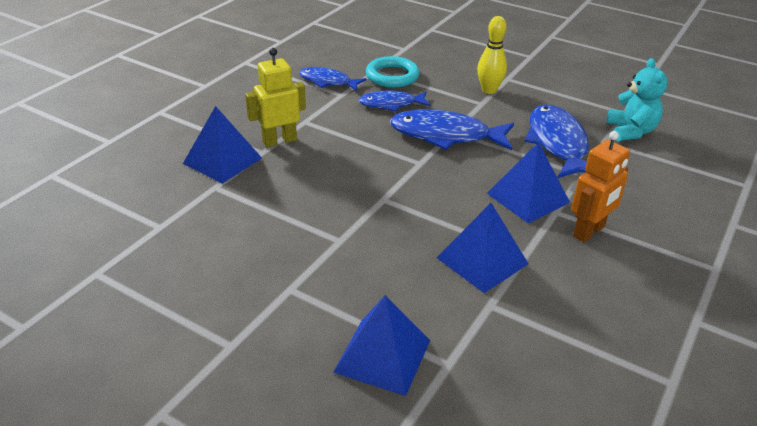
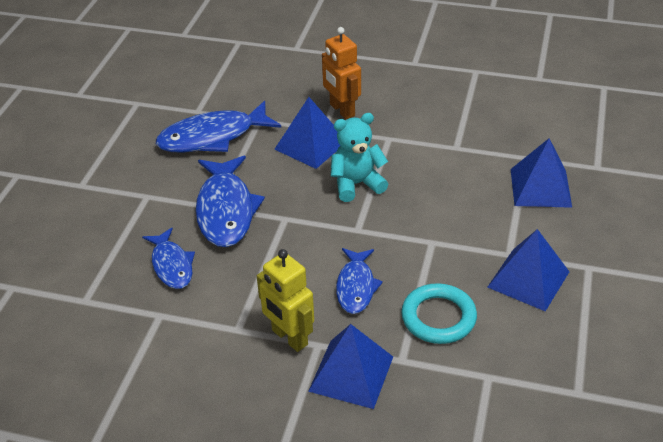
camera: 105 degrees left, 5 degrees up
(328, 82) = (129, 337): blue fish -> blue fish (356, 286)
(392, 76) = (98, 280): turquoise ring -> turquoise ring (438, 317)
(482, 261) = (409, 158): blue pyramid -> blue pyramid (528, 279)
(489, 90) = (115, 195): yellow bowling pin -> none
(589, 231) = (342, 110): orange robot -> orange robot turned 150 degrees counterclockwise
(631, 131) = (173, 98): turquoise teddy bear -> turquoise teddy bear (356, 184)

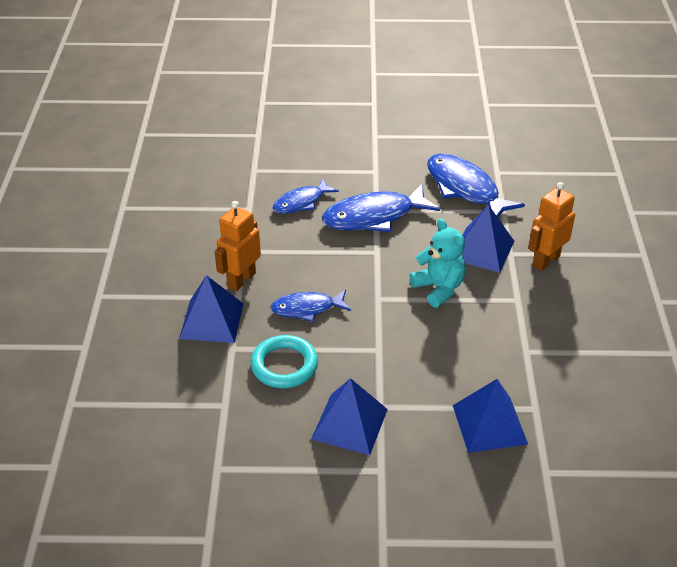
camera: 75 degrees right, 0 degrees up
(289, 338) = (241, 280): yellow robot -> orange robot

